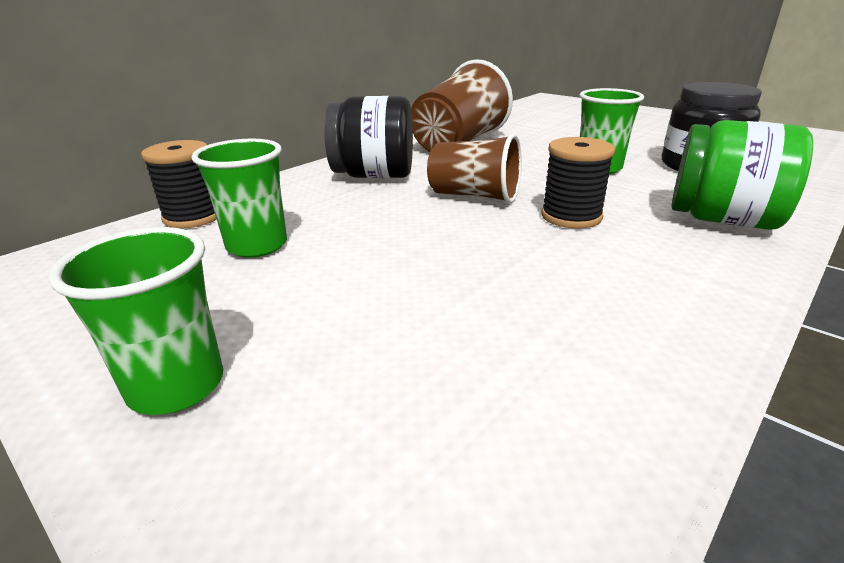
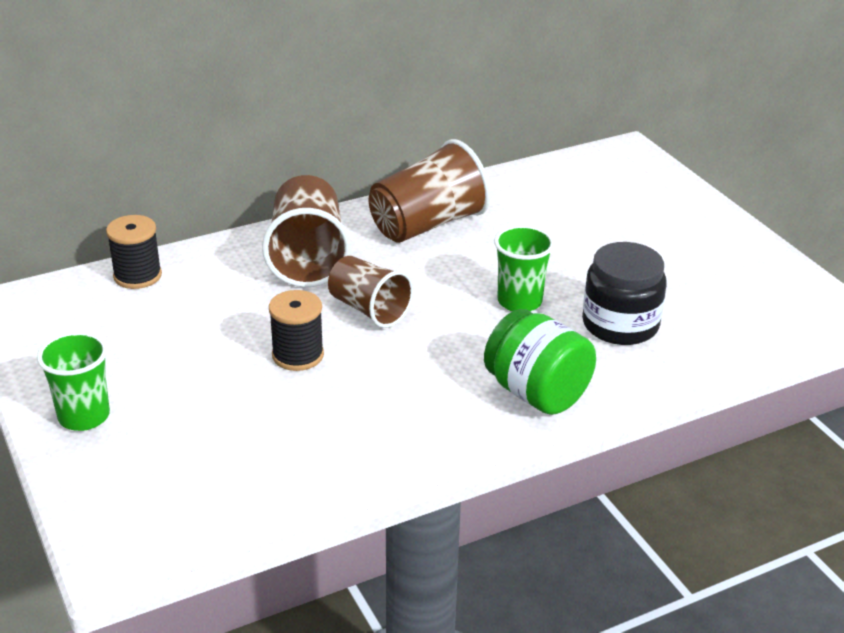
camera: 20 degrees right, 5 degrees up
(257, 245) = (169, 321): green cup -> none
(374, 175) = (307, 258): black jar -> brown cup
(571, 216) = (421, 355): black spool -> black spool (298, 355)

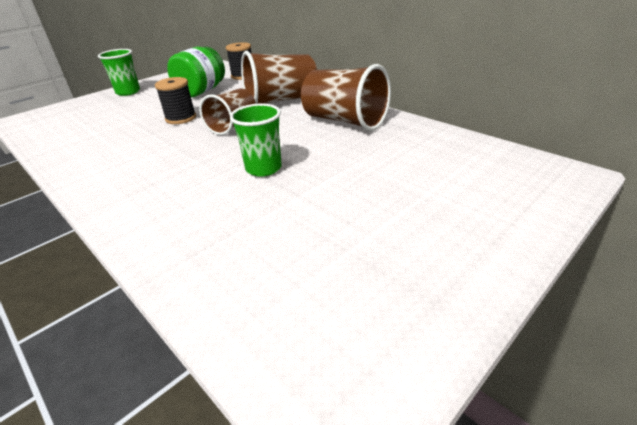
camera: 75 degrees right, 0 degrees up
(536, 393) = (142, 196): green jar -> green jar (201, 91)
(620, 324) = (247, 219): black jar -> none

